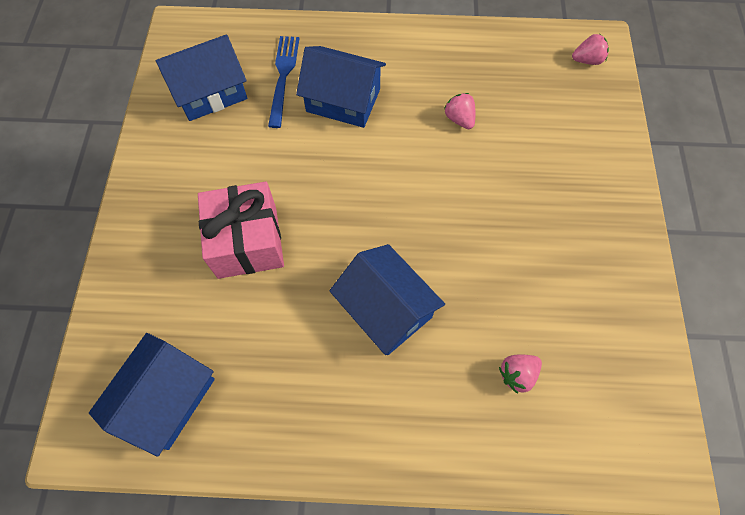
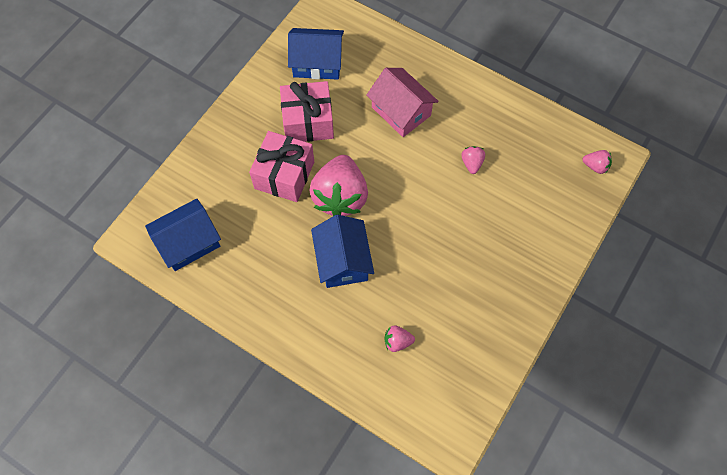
camera: 30 degrees right, 0 degrees up
(239, 164) = (308, 122): none -> pink gift
(283, 77) = (371, 75): blue fork -> none
(334, 232) = (340, 197): none -> pink strawberry
(343, 100) = (401, 111): blue house -> pink house

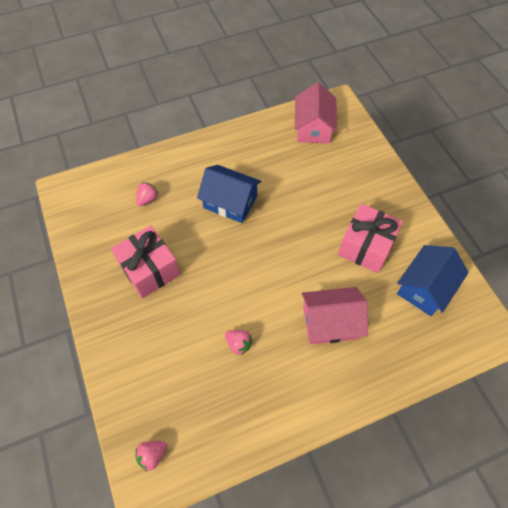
camera: 125 degrees right, 5 degrees down
(188, 242) = (313, 127): blue house -> pink house
(284, 175) = (327, 205): pink gift -> pink gift (149, 269)
(340, 197) = (281, 229): pink strawberry -> none

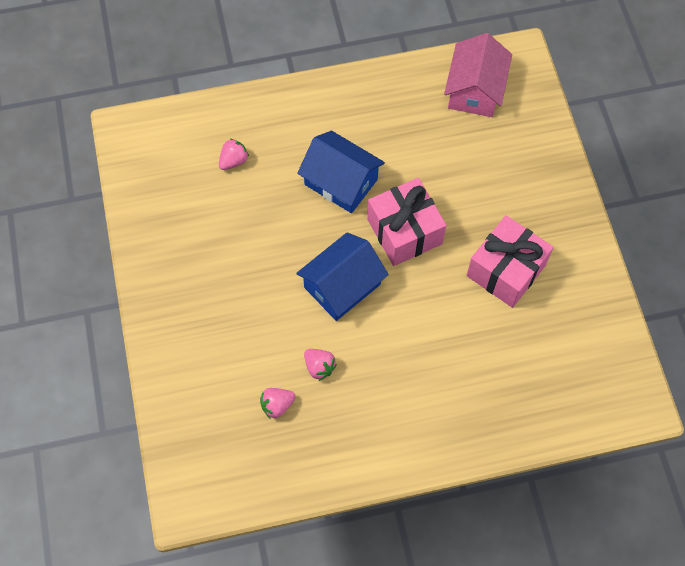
camera: 10 degrees right, 5 degrees up
(149, 269) = (224, 256): pink gift -> pink gift (404, 231)
(152, 455) = (199, 474): pink strawberry -> pink strawberry (277, 405)
(330, 322) = (437, 359): pink house -> none
(425, 287) = (568, 336): blue house -> blue house (342, 286)

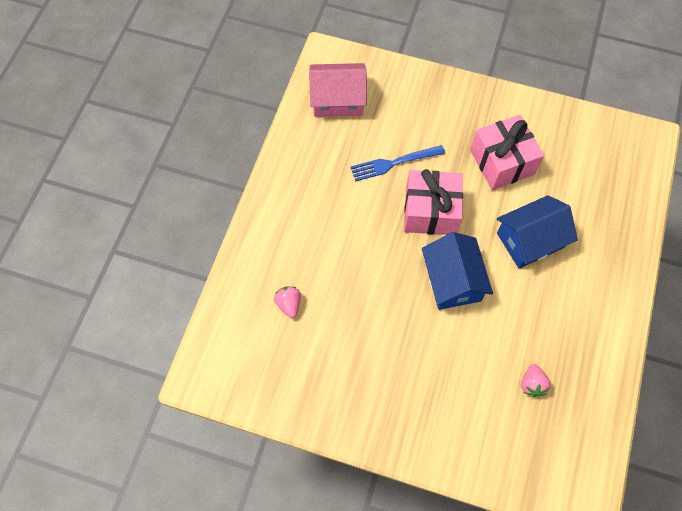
camera: 60 degrees left, 0 degrees up
(319, 367) = (514, 334): pink strawberry -> none
(341, 182) = (359, 233): blue house -> blue house (530, 240)
(437, 174) = (394, 163): none -> blue fork
(475, 90) = (338, 99): pink house -> pink house turned 45 degrees counterclockwise

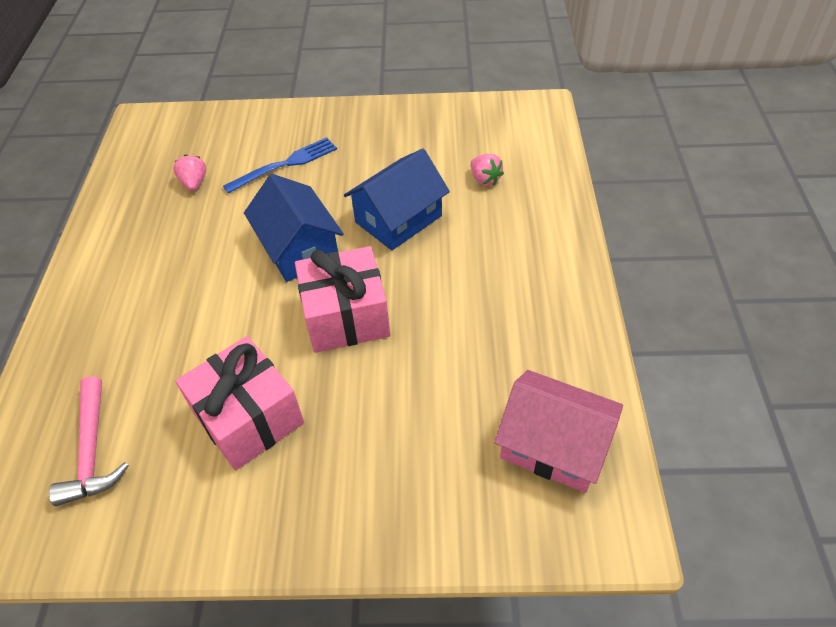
camera: 165 degrees right, 15 degrees down
(338, 99) = (554, 445): pink house -> pink house turned 45 degrees clockwise
(394, 163) = (419, 367): blue fork -> blue fork (285, 164)
(530, 240) = (199, 319): blue house -> blue house (398, 219)
(594, 169) = (92, 450): none -> pink hammer

